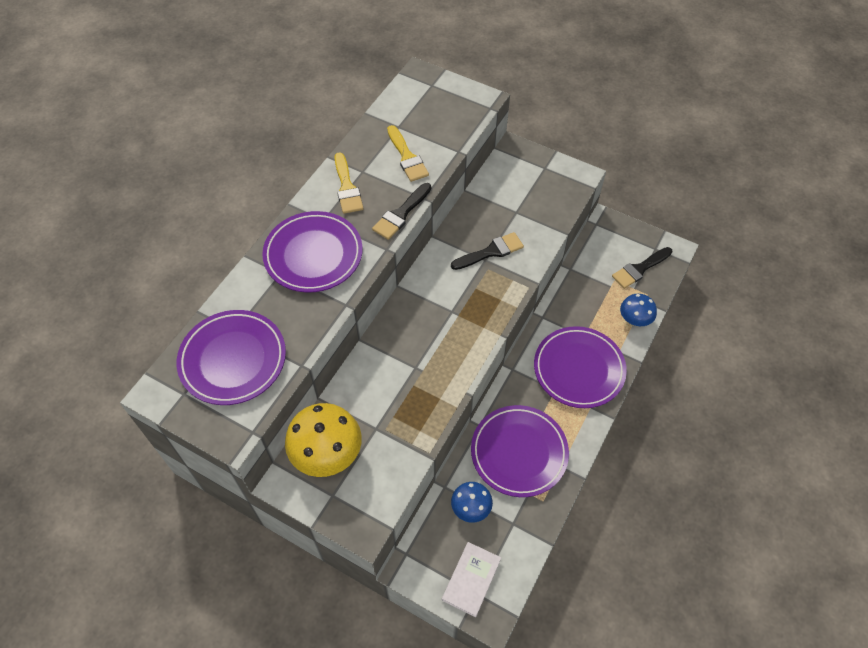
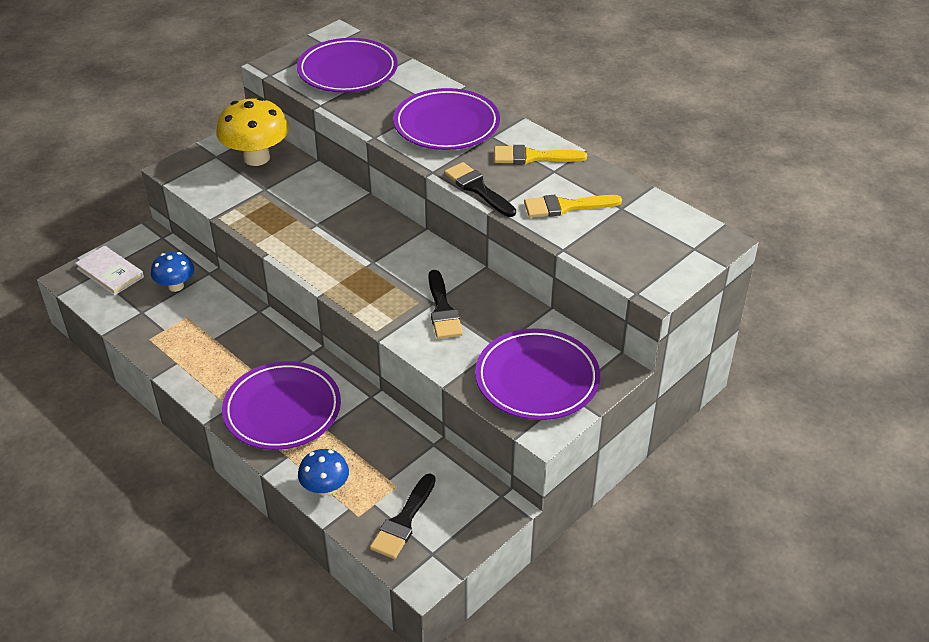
camera: 105 degrees right, 15 degrees down
(519, 452) = (211, 333): purple plate -> purple plate (537, 379)
(639, 269) = (403, 521): black brush -> black brush turned 135 degrees counterclockwise

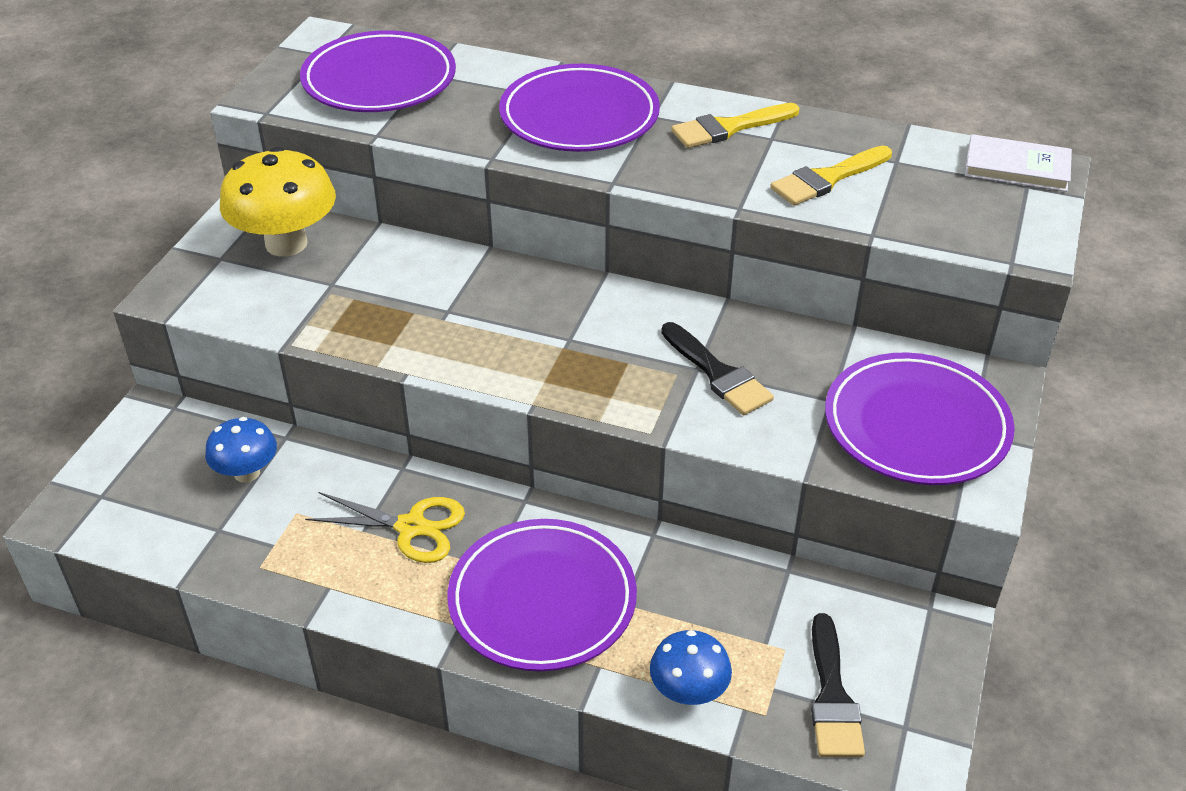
camera: 25 degrees left, 0 degrees up
(110, 273) = (124, 486): white book -> white book (1017, 167)
(241, 345) = (411, 527): none -> yellow scissors
(477, 188) = (693, 187): black brush -> none

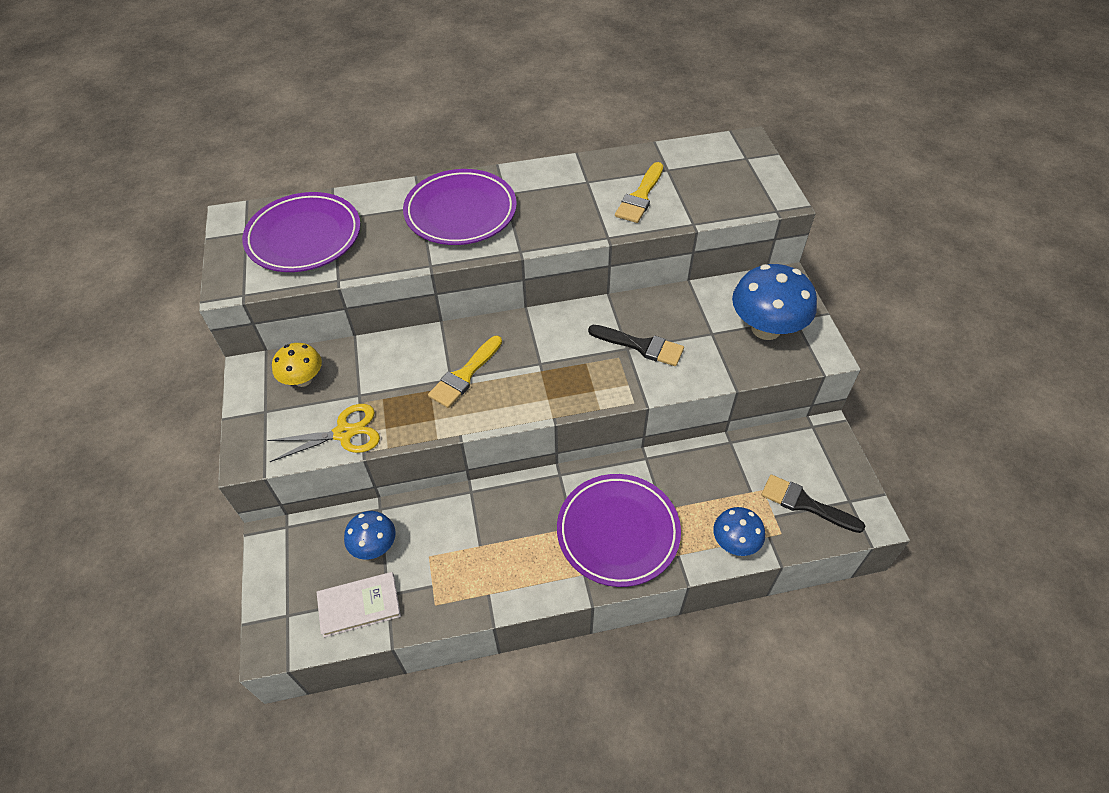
camera: 30 degrees left, 10 degrees up
(286, 243) = (303, 379): yellow mushroom -> yellow mushroom, size x0.58
(411, 527) = (507, 527): yellow scissors -> yellow scissors (344, 433)
(729, 128) = (557, 184): yellow brush -> yellow brush (464, 375)
(832, 696) = (805, 504): black brush -> black brush turned 150 degrees clockwise
(916, 426) = (766, 328): purple plate -> blue mushroom
(1017, 167) = (732, 148): white book -> white book (359, 605)

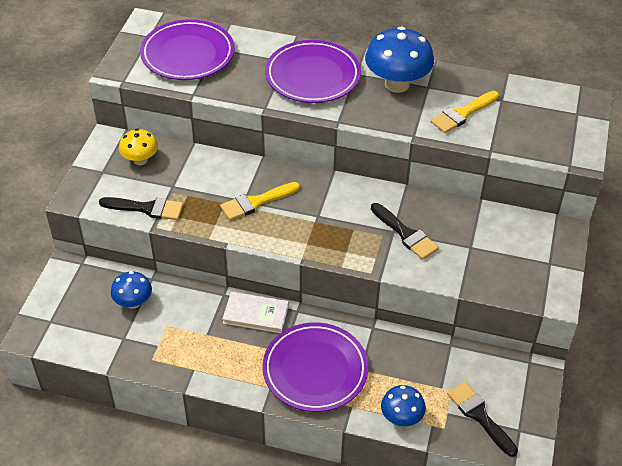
camera: 25 degrees right, 5 degrees down
(344, 433) = (147, 208): yellow scissors -> black brush
(359, 605) = (100, 337): white book -> white book (256, 314)
(766, 328) = (519, 261): blue mushroom -> blue mushroom (397, 84)

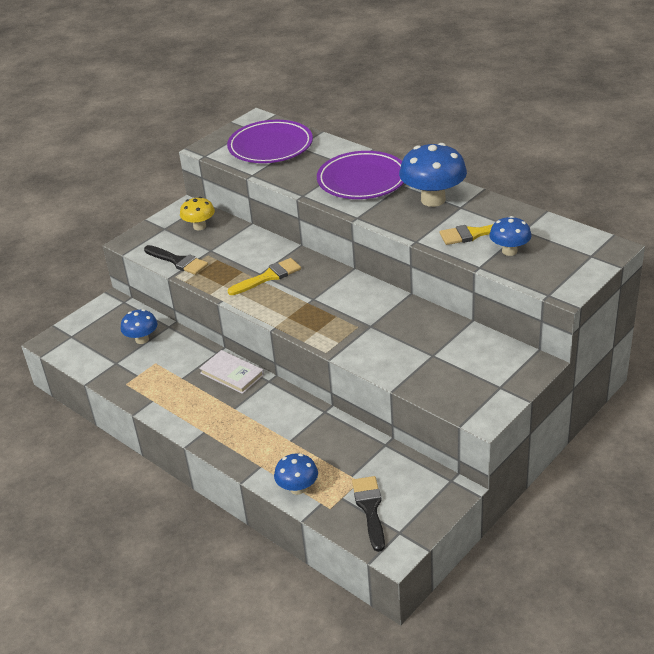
camera: 30 degrees right, 10 degrees down
(256, 202) = (268, 277): yellow brush -> yellow brush turned 150 degrees clockwise
(315, 370) = (250, 429): purple plate -> none
(405, 234) = (380, 330): black brush -> none
(505, 126) = (509, 251): none -> blue mushroom

